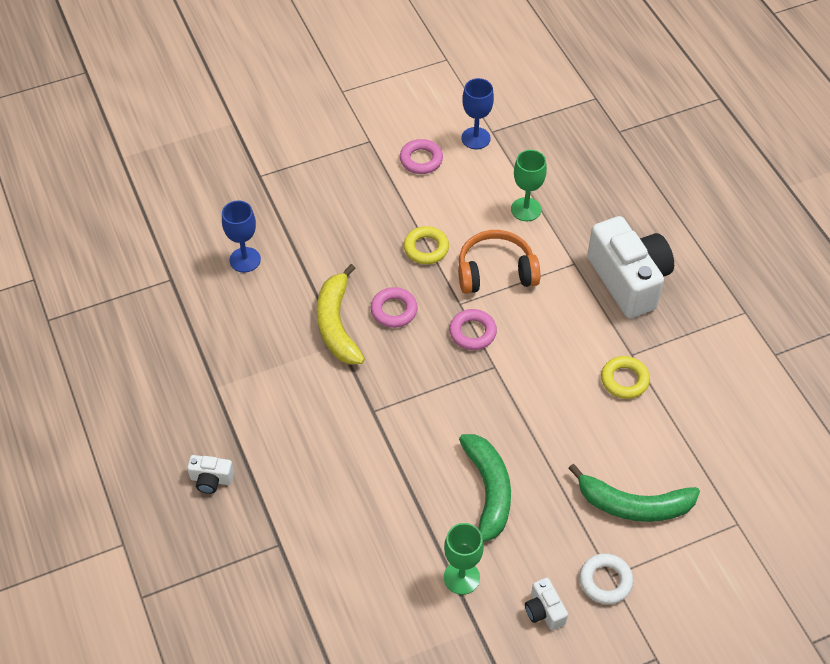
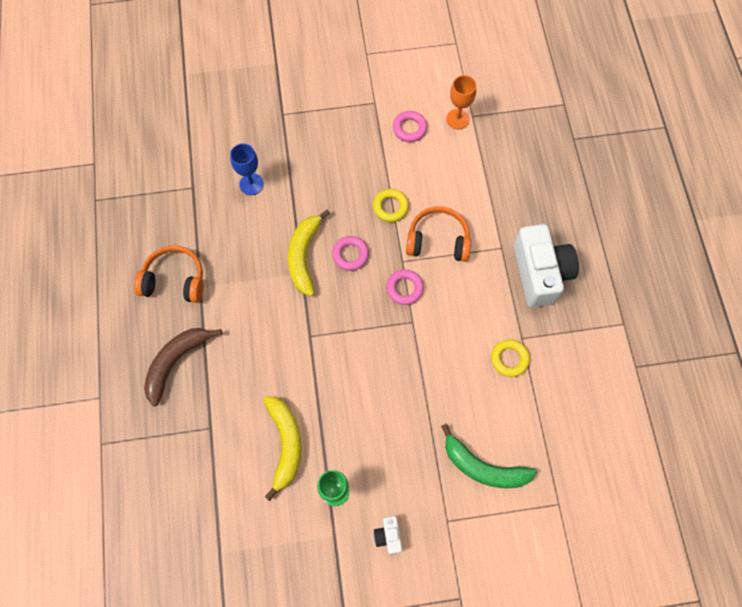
camera: 15 degrees right, 15 degrees up
(180, 387) = (174, 280): none -> orange headphones
(211, 480) = (176, 362): white camera -> brown banana
(381, 539) = (285, 444): none -> yellow banana
(475, 138) = (458, 119): blue goblet -> orange goblet
(488, 493) = (376, 427): green banana -> none
(526, 209) = (478, 191): green goblet -> none
(605, 581) = (442, 524): white ring -> none

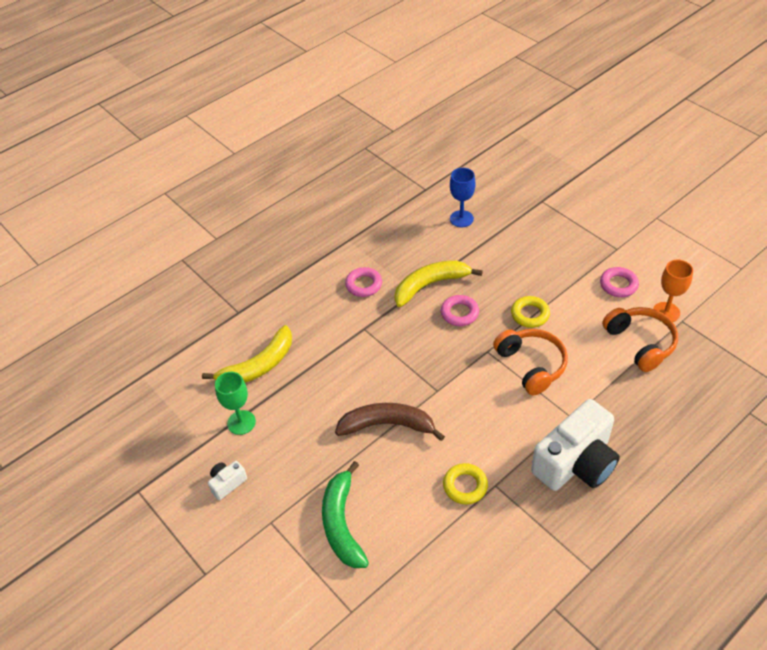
camera: 60 degrees right, 20 degrees down
(174, 280) = (340, 223): orange headphones -> orange headphones (640, 343)
(176, 362) = (275, 262): brown banana -> brown banana (387, 425)
(404, 288) = (463, 367): pink ring -> pink ring (364, 285)

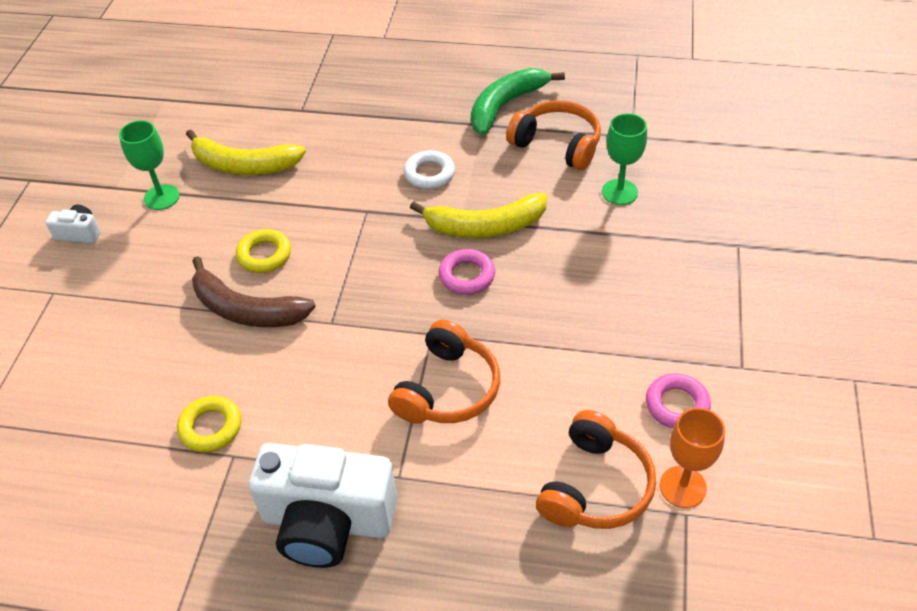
camera: 50 degrees right, 0 degrees up
(342, 523) = (87, 349): green banana -> green banana (506, 105)
(364, 285) = (429, 174): pink ring -> white ring
(387, 425) = (246, 309): brown banana -> brown banana turned 150 degrees clockwise
(399, 220) = (557, 144): none -> orange headphones
(430, 285) = (485, 226): yellow banana -> yellow banana turned 150 degrees clockwise
(461, 219) = (619, 192): blue goblet -> green goblet
(530, 314) = (530, 341): yellow ring -> yellow ring (264, 255)

